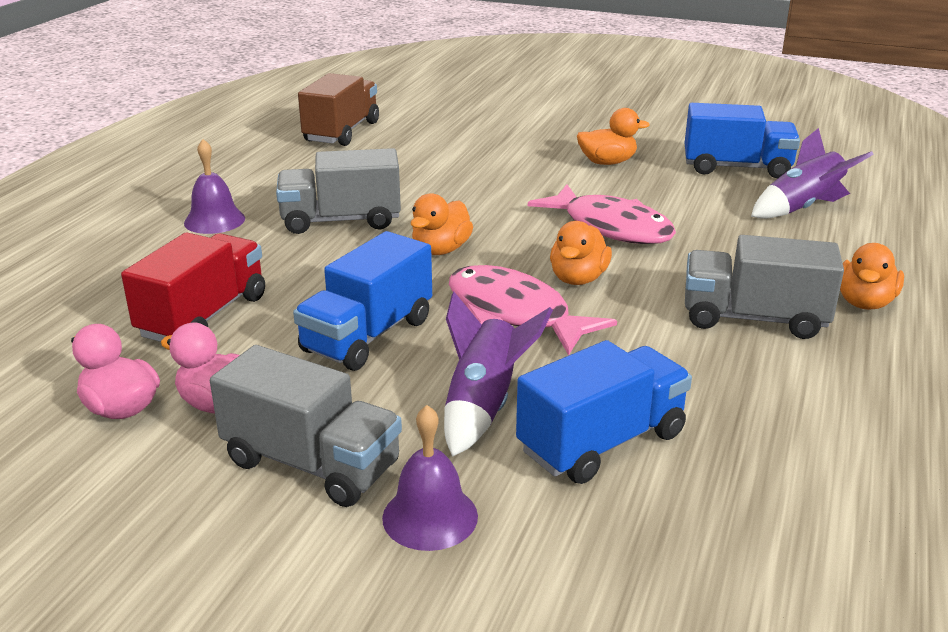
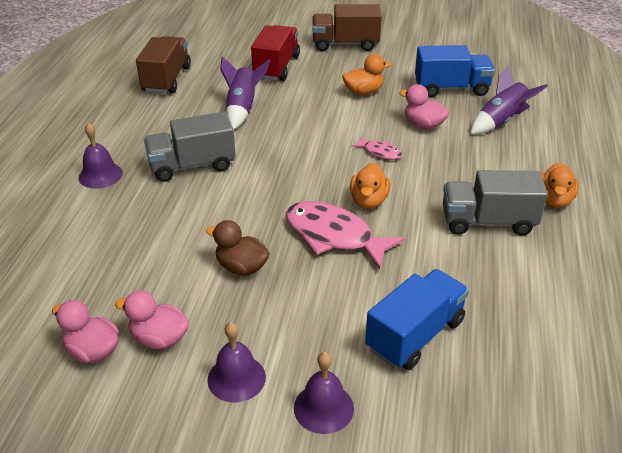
camera: 10 degrees left, 10 degrees up
(204, 316) = (123, 264): red truck -> red truck (276, 67)
(311, 464) = (236, 378): grey truck -> purple bell
(367, 336) = (241, 267): blue truck -> brown duck
(441, 250) = (270, 185): orange duck -> none
(483, 406) = (334, 316): purple rocket -> purple rocket (242, 109)
(597, 113) = (345, 44): none -> brown truck
(611, 227) = (380, 152): pink fish -> pink fish, size x0.49
(684, 203) = (423, 125): none -> pink duck

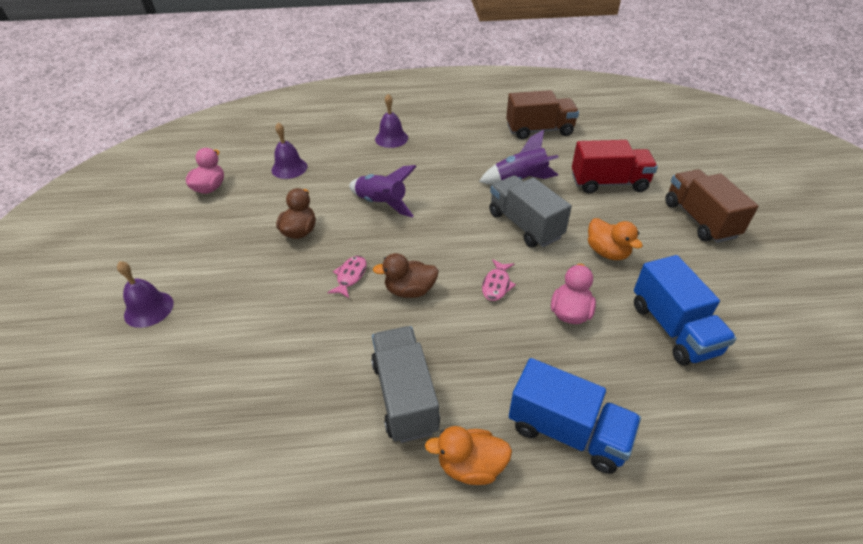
camera: 75 degrees right, 5 degrees up
(159, 338) = (221, 212): pink duck -> none
(192, 166) = (421, 175): grey truck -> grey truck (525, 225)
(236, 378) = (182, 257): purple bell -> purple bell (289, 168)
(334, 236) = (350, 276): pink fish -> pink fish, size x0.49
(368, 201) = (410, 290): orange duck -> brown duck
(415, 335) = (225, 354): blue truck -> blue truck (567, 431)
(501, 121) = (626, 391): purple rocket -> purple rocket (381, 203)

